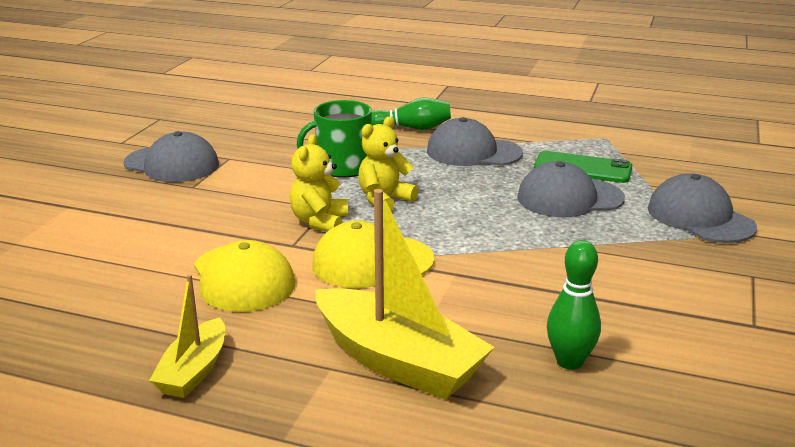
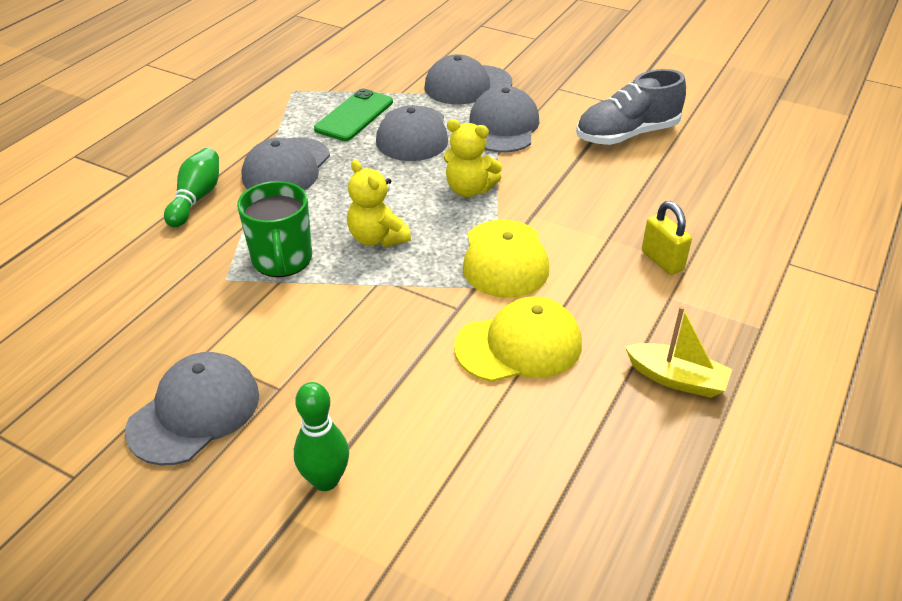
camera: 80 degrees left, 15 degrees up
(319, 222) = (412, 286): yellow teddy bear -> yellow teddy bear (469, 189)
(398, 361) = (662, 261): yellow boat -> yellow padlock
(569, 362) = (662, 183): green bowling pin -> green bowling pin (325, 480)
(625, 245) = (503, 126): none -> grey cap
(674, 332) = (627, 134): none -> grey shoe

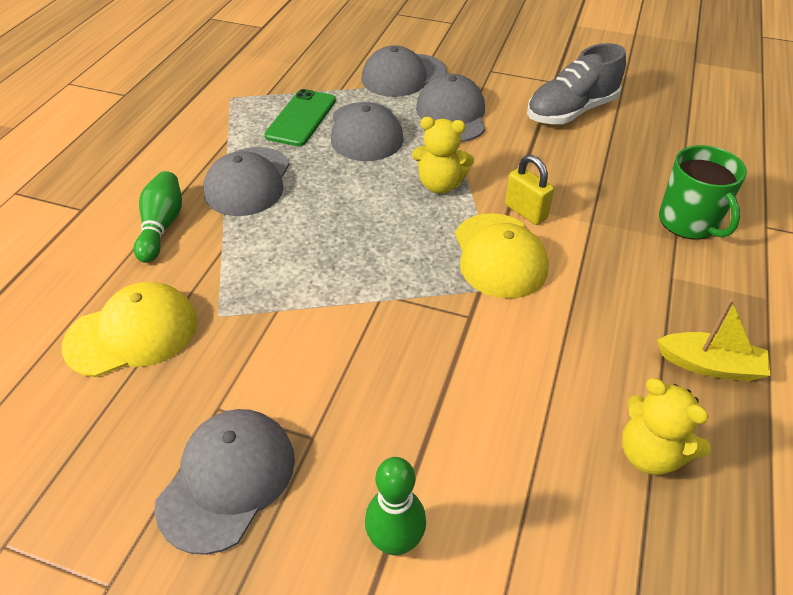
camera: 10 degrees left, 5 degrees up
(282, 260) = (273, 285): green mug -> green mug (689, 222)
(377, 238) = (364, 248): yellow teddy bear -> yellow teddy bear (650, 453)
(519, 345) = (545, 350): yellow cap -> yellow cap (132, 333)
(662, 261) = (650, 239): yellow padlock -> yellow padlock (525, 212)

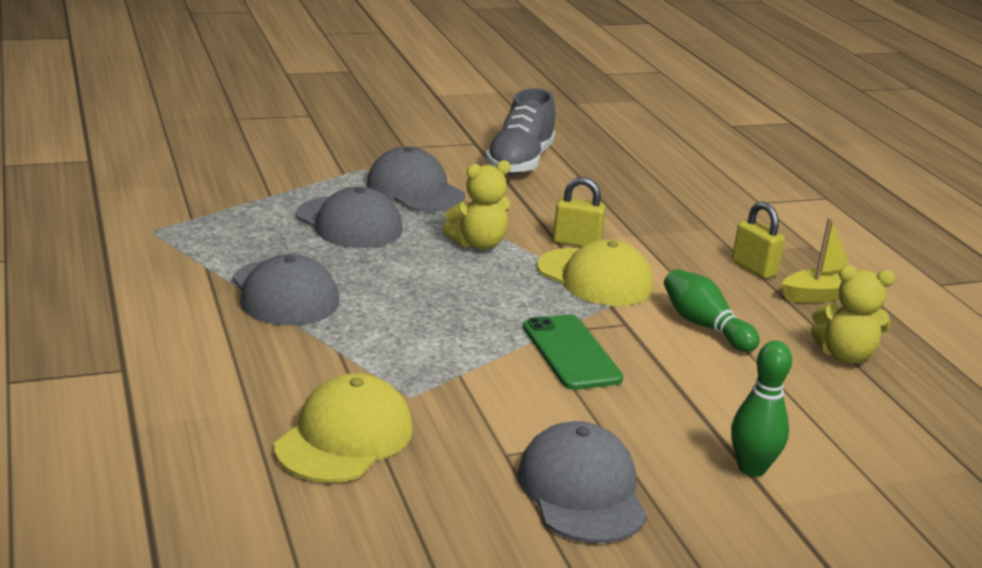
camera: 40 degrees left, 20 degrees down
(162, 226) = (244, 354): green bowling pin -> green bowling pin (704, 326)
(301, 118) = (263, 229): green phone -> green phone (571, 353)
(403, 76) = (322, 169): grey cap -> none
(669, 304) = (754, 269): none -> yellow padlock
(689, 222) = (706, 215): green mug -> none

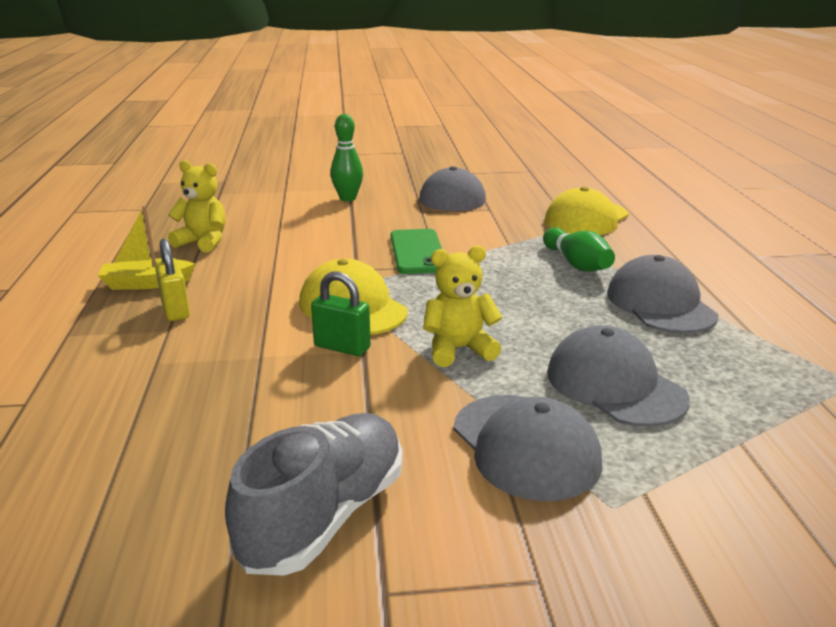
camera: 165 degrees left, 0 degrees up
(576, 243) = (342, 347): yellow padlock -> green padlock
(704, 326) = (290, 264): green bowling pin -> green bowling pin (576, 264)

